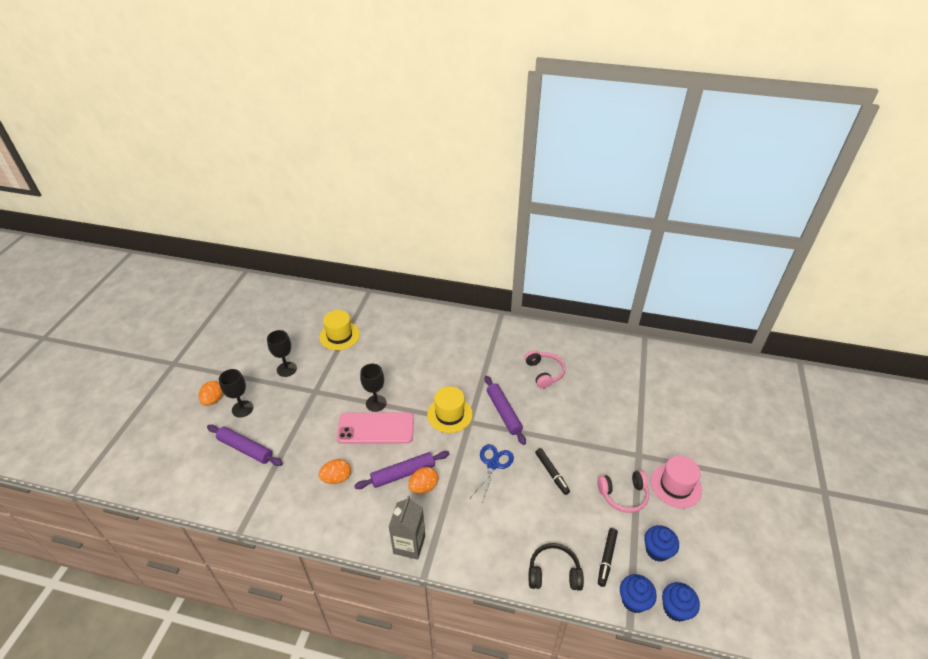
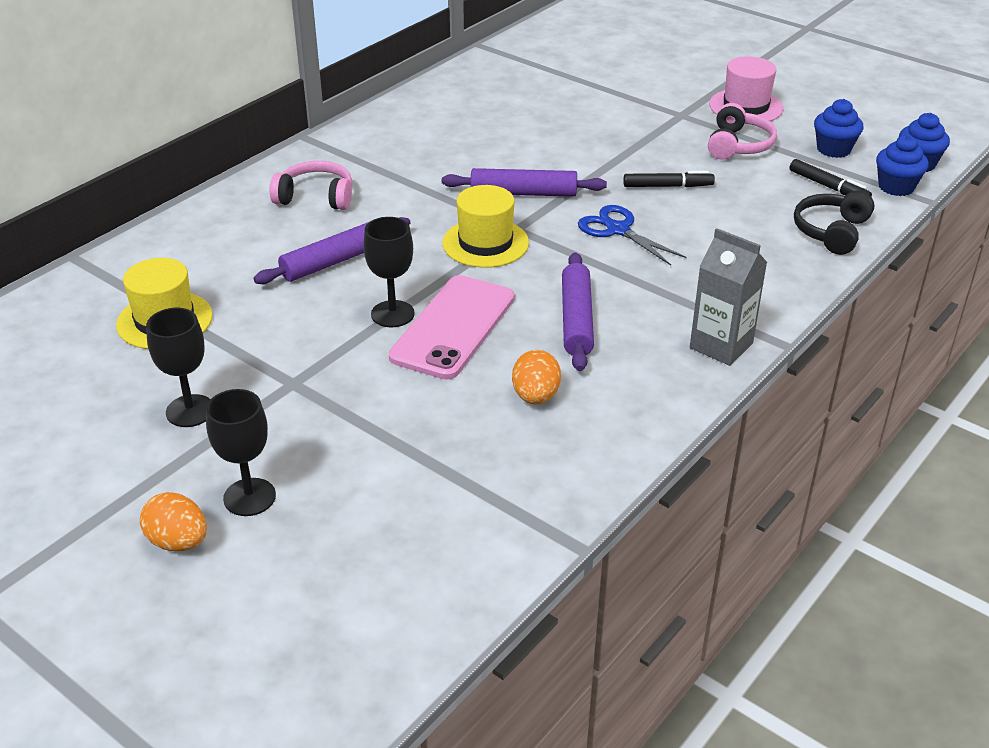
camera: 65 degrees left, 5 degrees down
(245, 449) = (371, 509): purple rolling pin -> purple rolling pin (335, 261)
(423, 487) = (618, 305): orange egg -> none
(544, 372) = (472, 137): pink headphones -> pink headphones (316, 197)

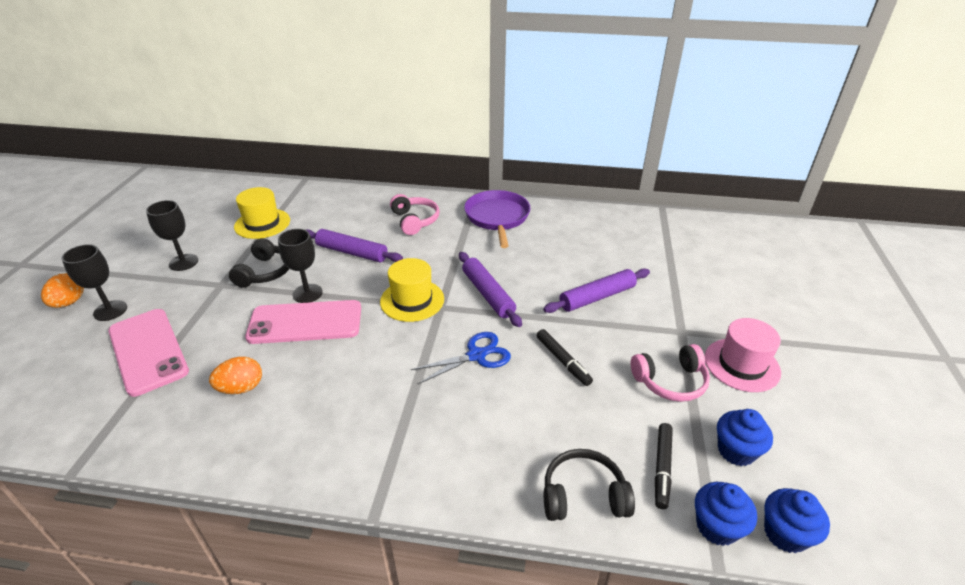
camera: 60 degrees right, 0 degrees up
(303, 339) = (265, 272): none -> black headphones
(379, 141) = (497, 217): none -> purple pan
(390, 466) = (148, 351): none -> pink phone
(577, 320) = (343, 375): purple rolling pin -> purple rolling pin (597, 297)
(617, 230) = (476, 355): blue scissors -> blue scissors turned 45 degrees clockwise
(721, 346) = (350, 471): grey carton -> none

